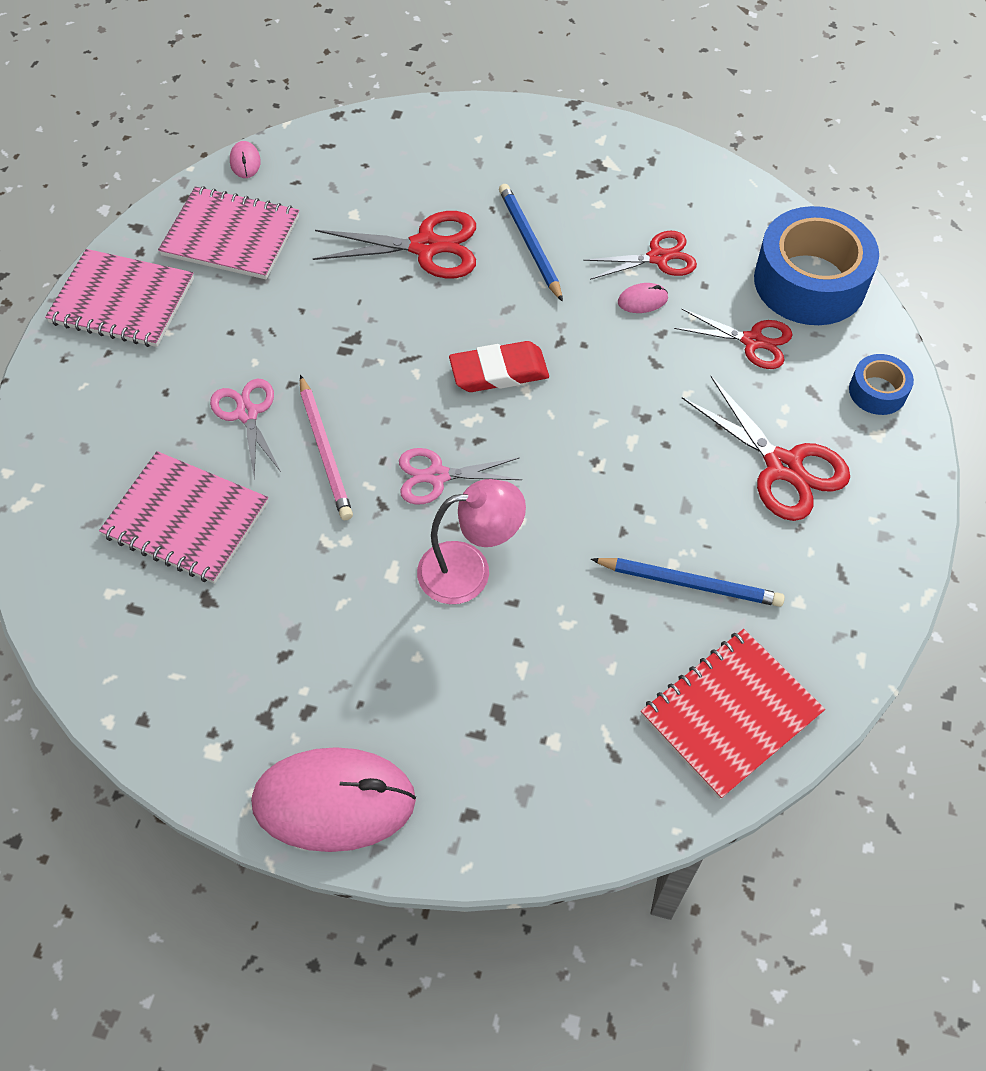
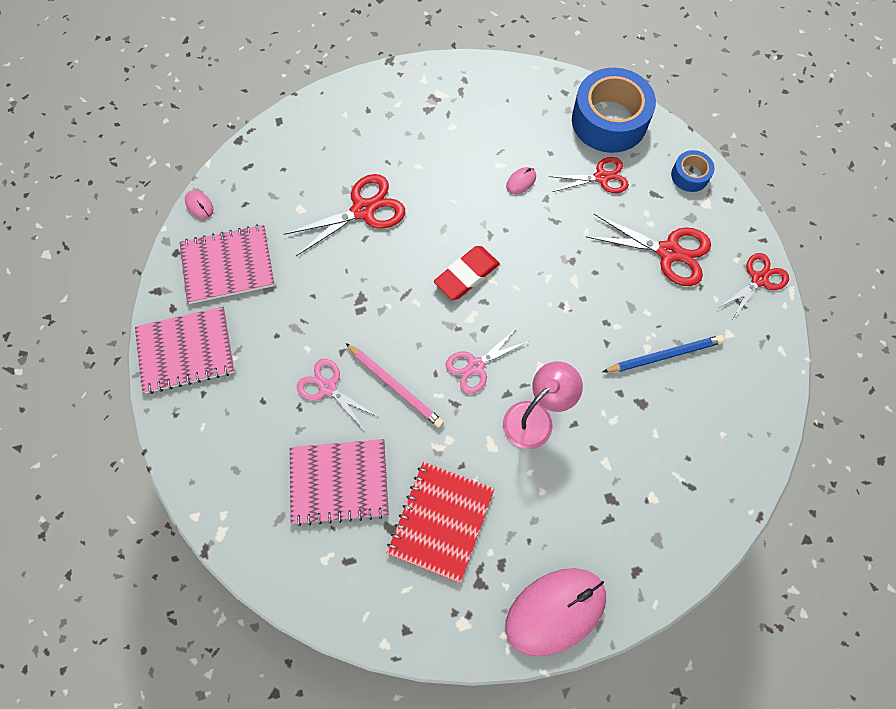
camera: 30 degrees left, 10 degrees up
(529, 243) = (427, 175): blue pencil -> none
(658, 258) = (512, 147): red scissors -> red scissors (759, 279)
(730, 714) = (735, 424): red notebook -> red notebook (440, 521)

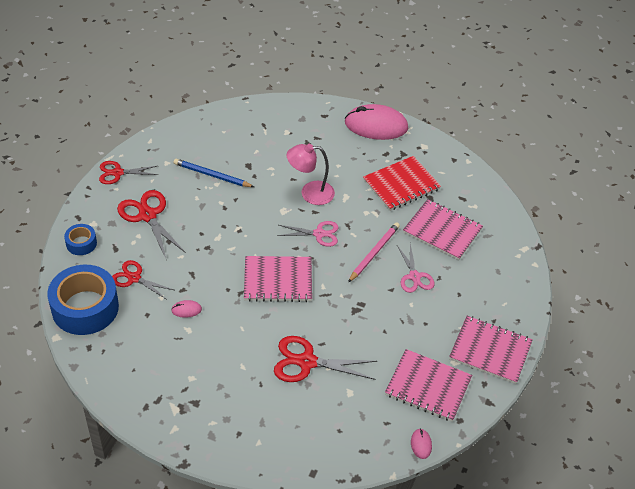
camera: 145 degrees left, 20 degrees down
(395, 386) = (374, 253): pink pencil -> pink pencil turned 45 degrees clockwise
(466, 275) = (278, 280): red eraser -> pink notebook

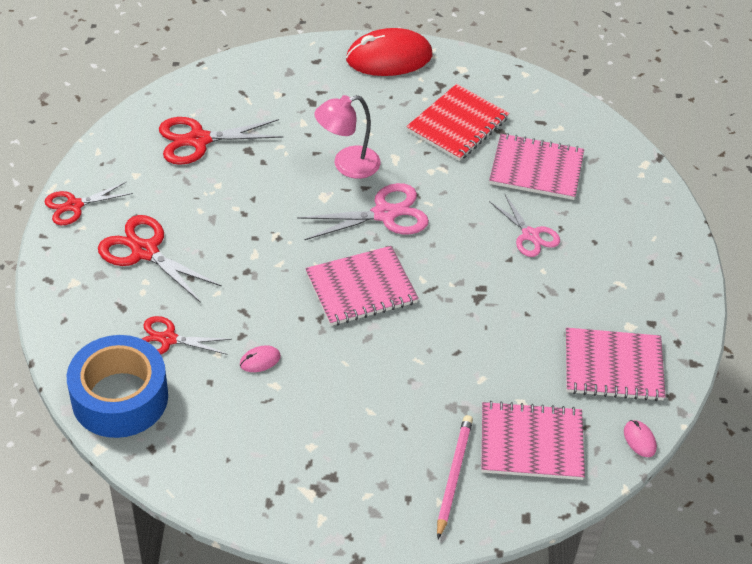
camera: 20 degrees left, 0 degrees up
(81, 243) = (71, 313): blue tape -> none
(212, 175) = (206, 176): blue pencil -> none
(307, 362) = (449, 381): red scissors -> red scissors (198, 140)
(319, 234) = (384, 214): pink scissors -> pink scissors, size x1.50
(374, 253) = (466, 219): pink pencil -> pink pencil (453, 476)
(376, 125) = (389, 57): pink mouse -> red mouse
(490, 351) = (665, 300): pink notebook -> pink notebook (531, 443)

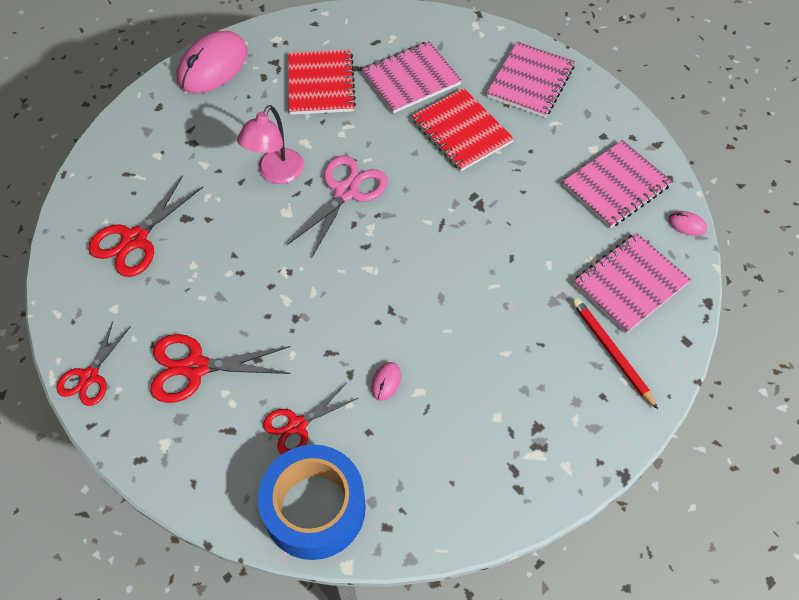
camera: 40 degrees left, 10 degrees up
(361, 288) = (394, 263): pink notebook -> pink notebook (530, 82)
(389, 57) = (212, 66): red mouse -> pink mouse
(453, 476) = (611, 352): pink pencil -> red pencil
(530, 235) = (461, 131): pink scissors -> red notebook

